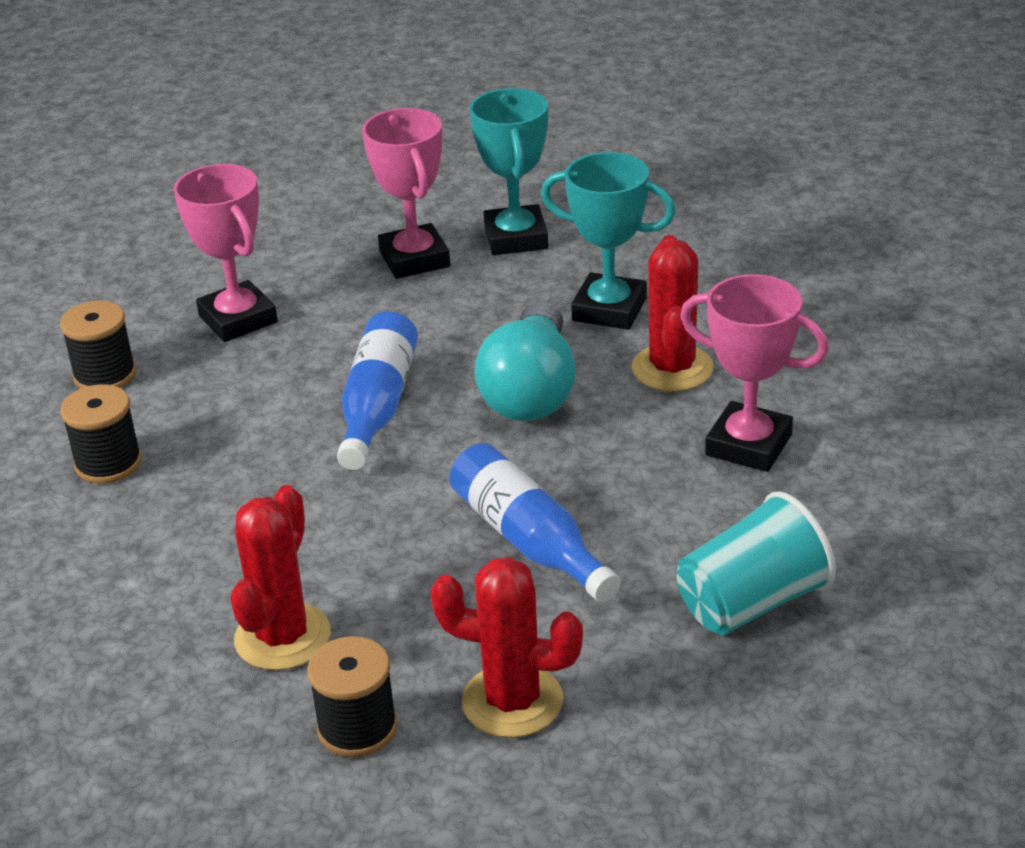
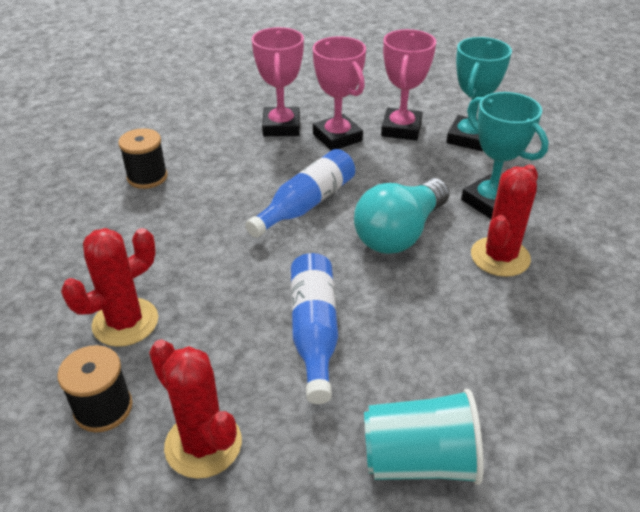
camera: 30 degrees right, 5 degrees up
(105, 375) = (192, 130): black spool -> none
(748, 445) = (511, 334): pink trophy -> pink trophy (337, 137)

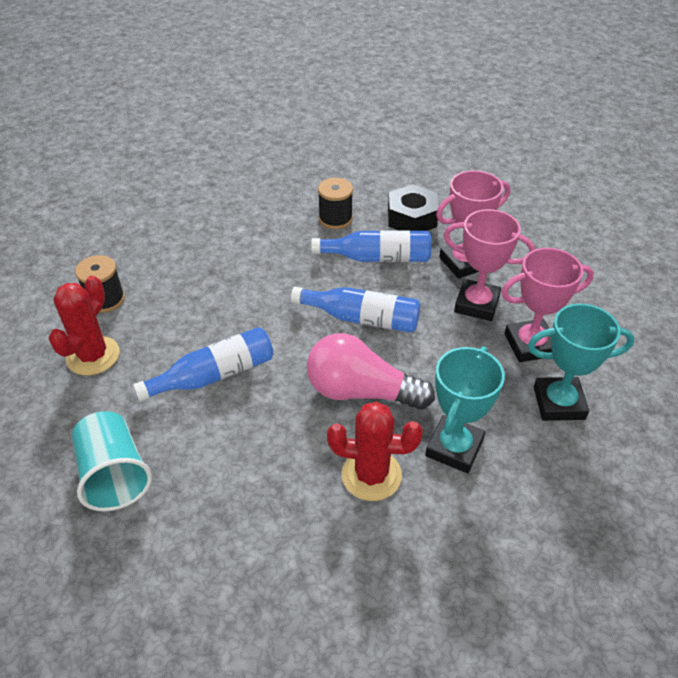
camera: 65 degrees right, 5 degrees up
(125, 322) = (179, 277): red cactus -> none
(194, 133) = (411, 218): none -> black nut
(231, 169) = (377, 258): none -> blue bottle
(337, 137) = (476, 304): pink trophy -> pink trophy turned 75 degrees clockwise
(399, 233) = (361, 392): turquoise light bulb -> pink light bulb

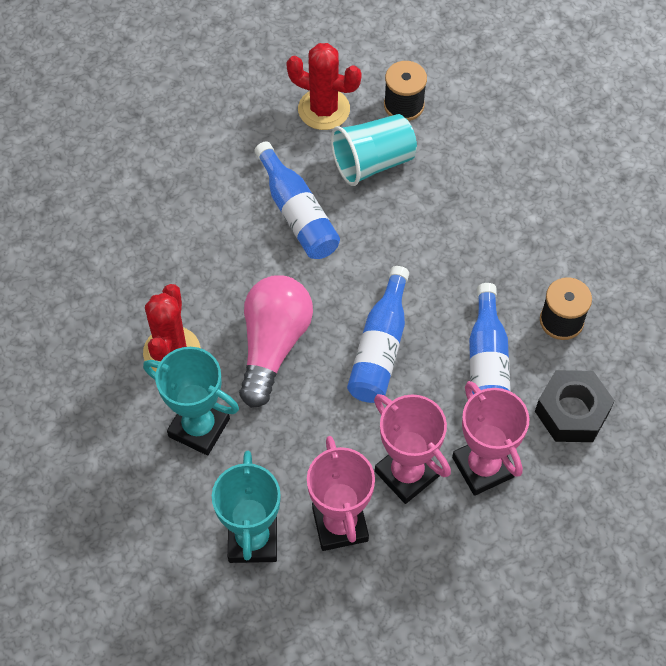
camera: 90 degrees right, 15 degrees up
(114, 475) = (184, 151): turquoise cup -> turquoise cup (373, 162)
(476, 304) = (406, 473): pink trophy -> pink trophy turned 60 degrees counterclockwise

